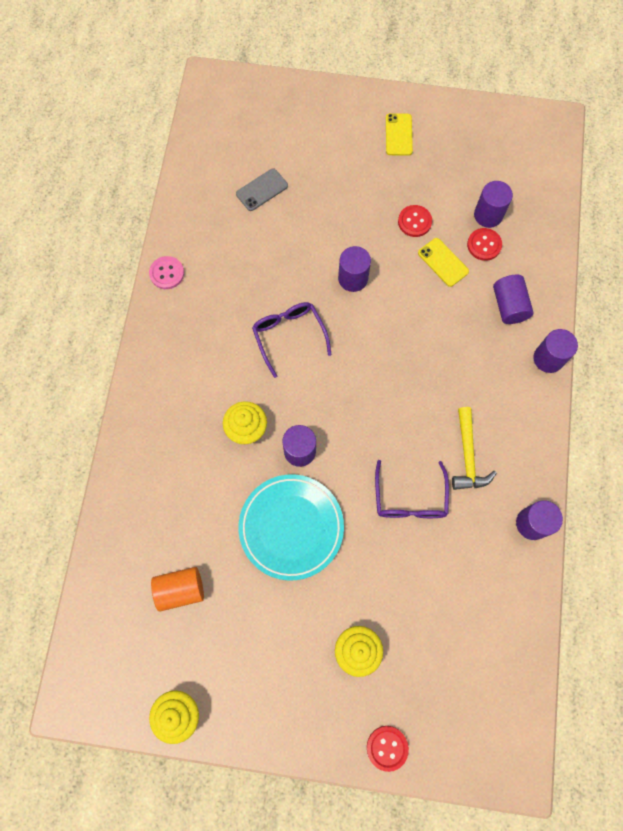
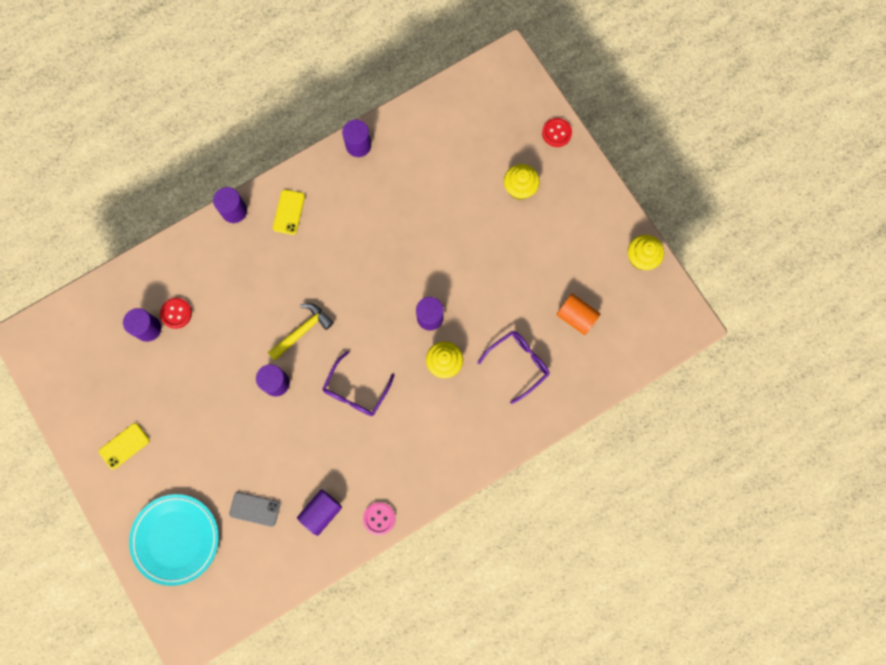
camera: 130 degrees left, 5 degrees up
(291, 527) = (482, 283): turquoise plate -> turquoise plate (176, 539)
(410, 498) = (403, 227): purple glasses -> purple glasses (518, 364)
(414, 222) = (194, 375): red button -> none
(443, 262) = (213, 331): yellow phone -> yellow phone (289, 212)
(467, 456) = (345, 213): yellow hammer -> yellow hammer (302, 331)
(509, 306) = (213, 263): purple cylinder -> purple cylinder (321, 512)

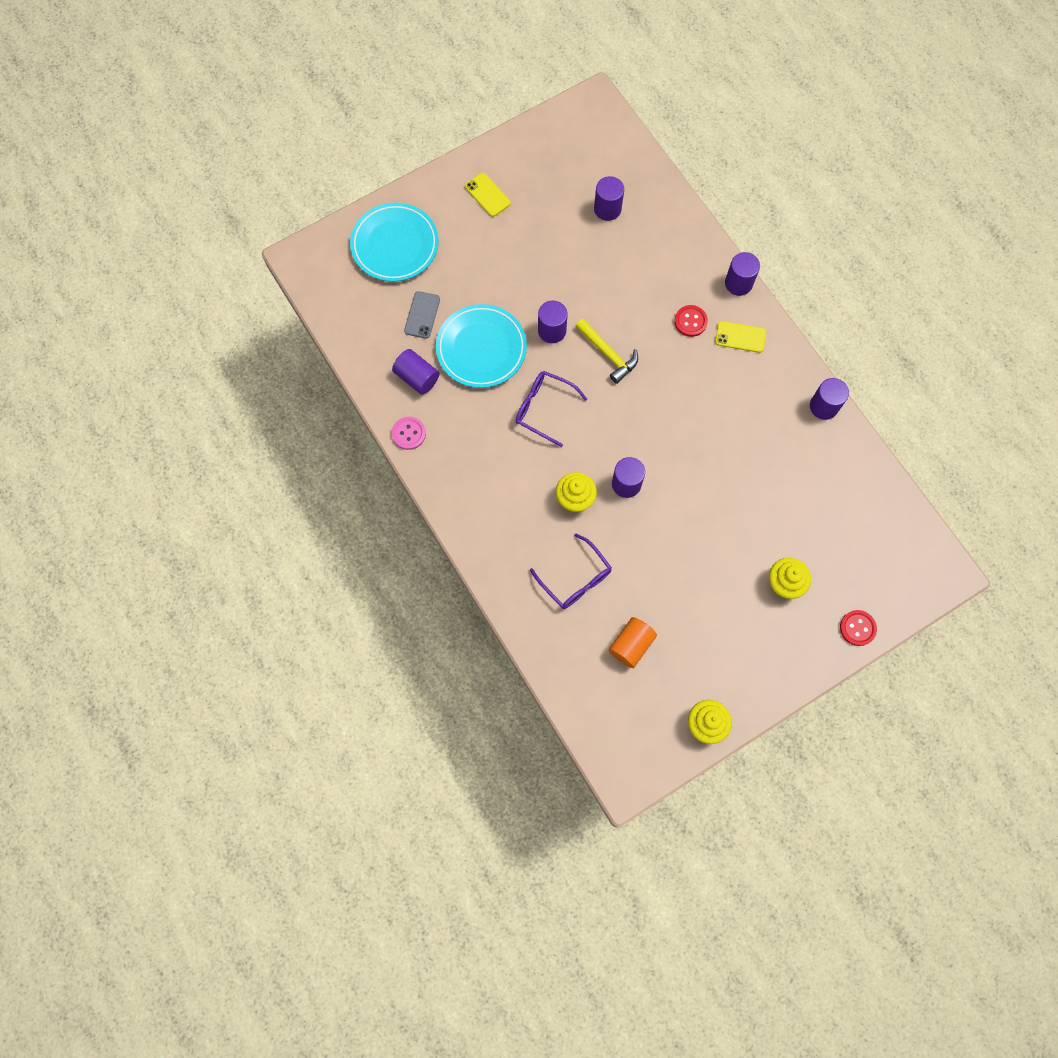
camera: 90 degrees right, 5 degrees down
(176, 313) = (624, 234): red button -> red button (690, 321)
(293, 450) = (481, 348): none -> turquoise plate

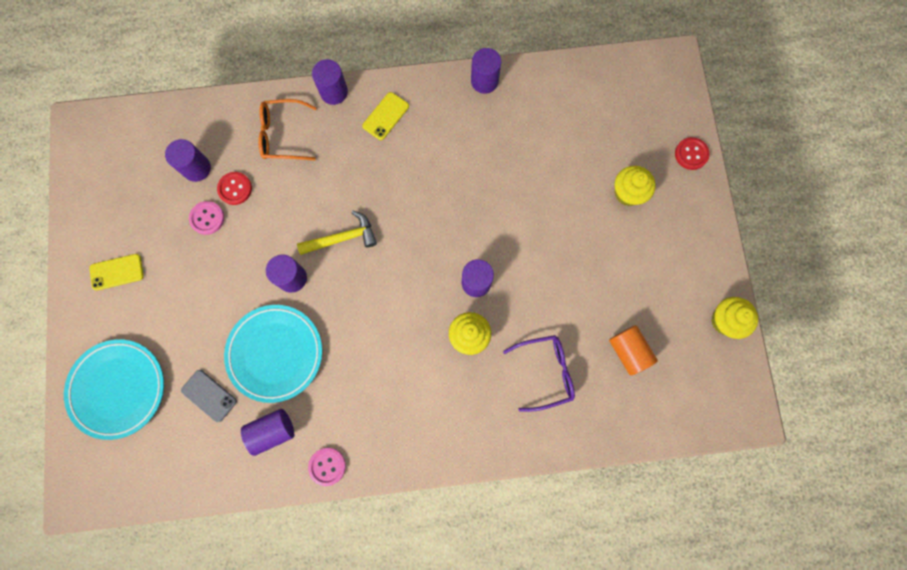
camera: 65 degrees left, 5 degrees up
(544, 409) = (367, 322): purple glasses -> none
(568, 239) = (207, 218): none -> pink button
(675, 262) = (283, 135): none -> orange glasses
(690, 321) = (349, 150): red button -> red button (235, 189)

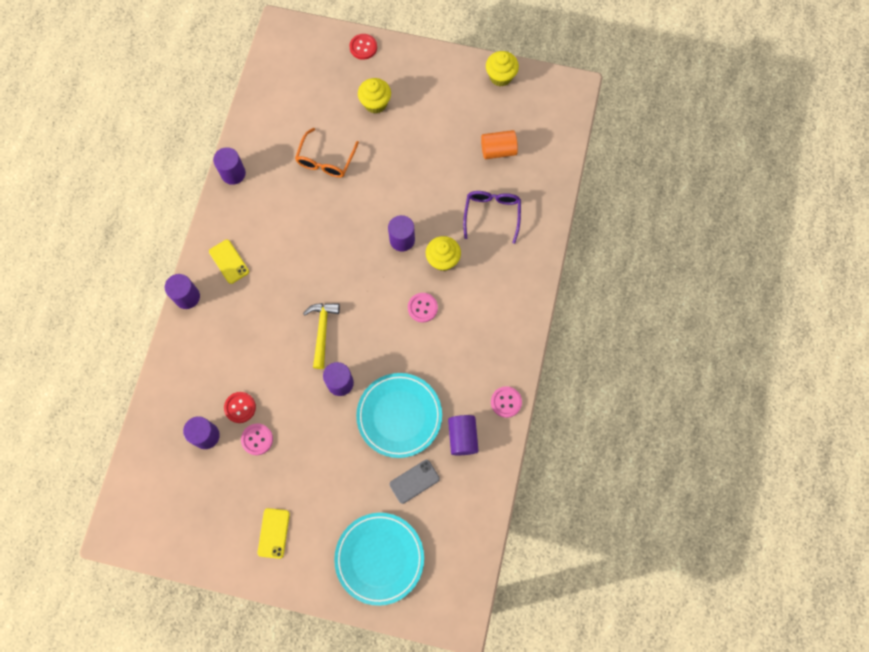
camera: 70 degrees left, 5 degrees down
(283, 135) = (208, 351): orange glasses -> orange glasses (326, 160)
(405, 334) = (422, 308): none -> pink button

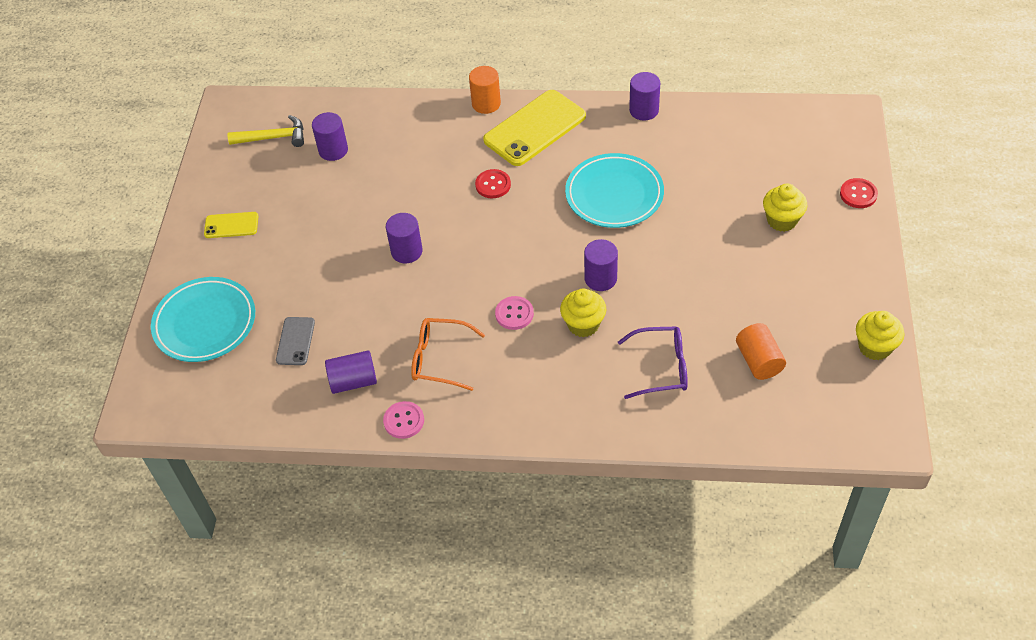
camera: 85 degrees right, 20 degrees down
(187, 297) = (486, 104): purple cylinder -> orange cylinder
(229, 261) = (535, 128): yellow phone -> yellow phone, size x1.98
(240, 407) = (367, 171): red button -> red button (493, 185)
(257, 439) = (333, 192): pink button -> none
(322, 331) = (467, 224): yellow hammer -> yellow hammer (273, 138)
(326, 160) = (687, 187): orange glasses -> orange glasses (440, 359)
(399, 416) = (373, 313): turquoise plate -> turquoise plate (614, 195)
(414, 481) = (295, 341): grey phone -> grey phone turned 45 degrees clockwise

